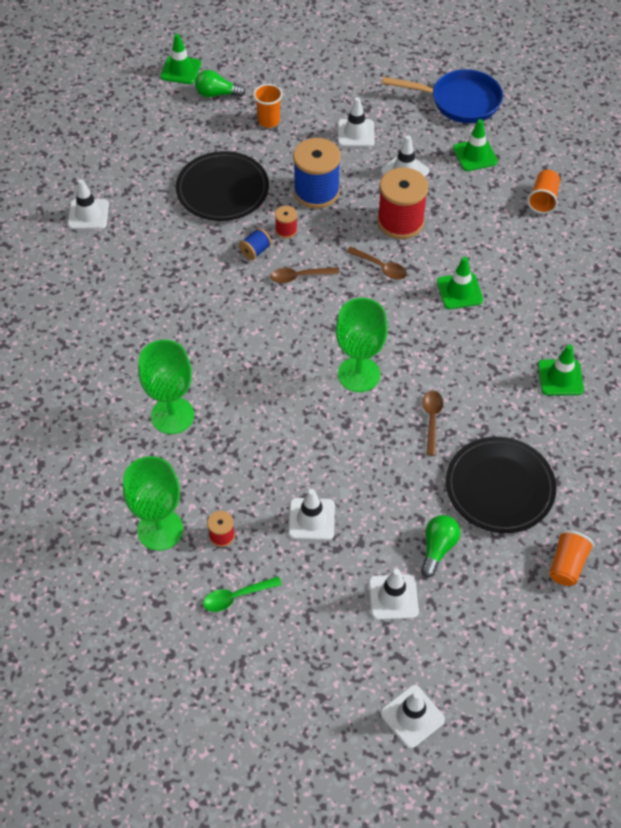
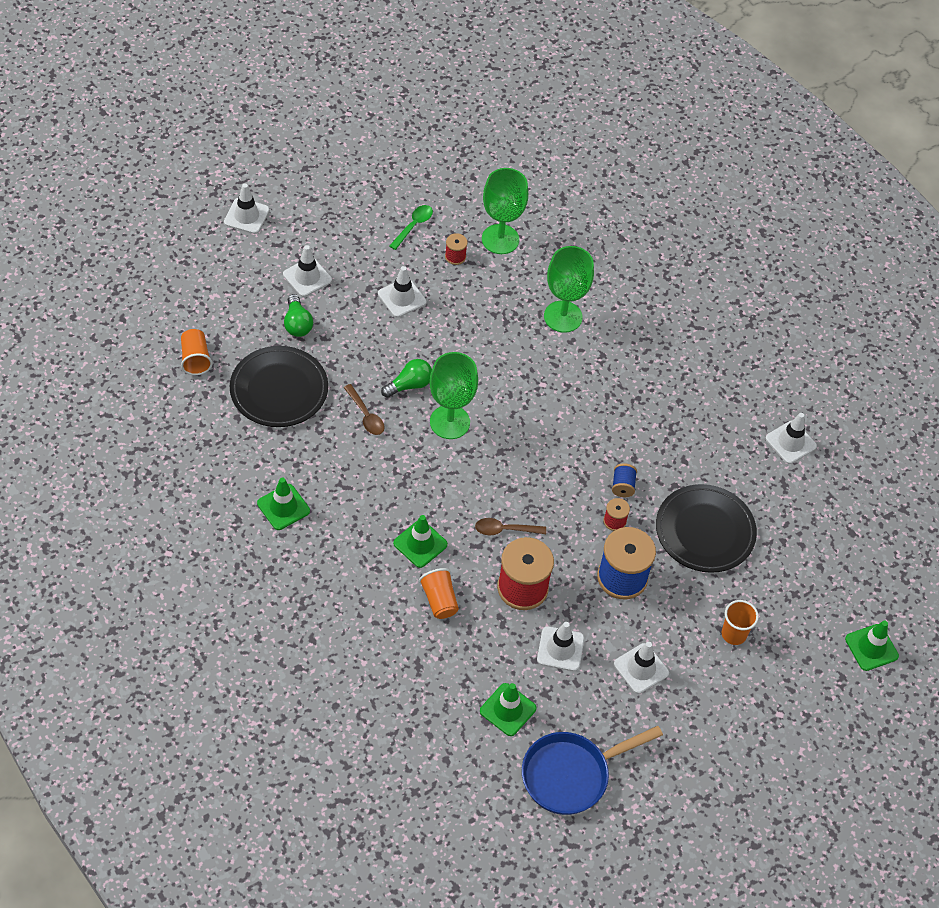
camera: 140 degrees right, 0 degrees up
(217, 94) = (810, 638): green light bulb -> green light bulb (409, 385)
(299, 277) = (566, 482): brown spoon -> none
(543, 199) = (407, 692): orange cup -> orange cup (439, 600)

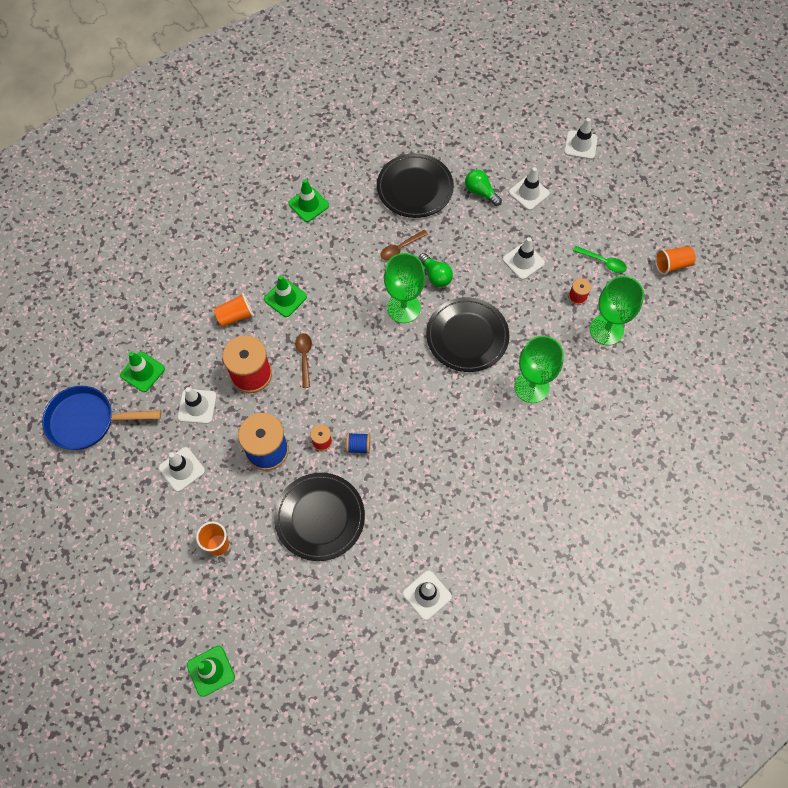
camera: 90 degrees right, 10 degrees up
(195, 359) = (433, 132): orange cup -> orange cup (672, 265)
(297, 324) = (480, 192): green light bulb -> green light bulb turned 60 degrees clockwise
(494, 366) = (467, 336): none -> black plate
(571, 775) = (87, 421): blue pan -> blue pan turned 60 degrees counterclockwise

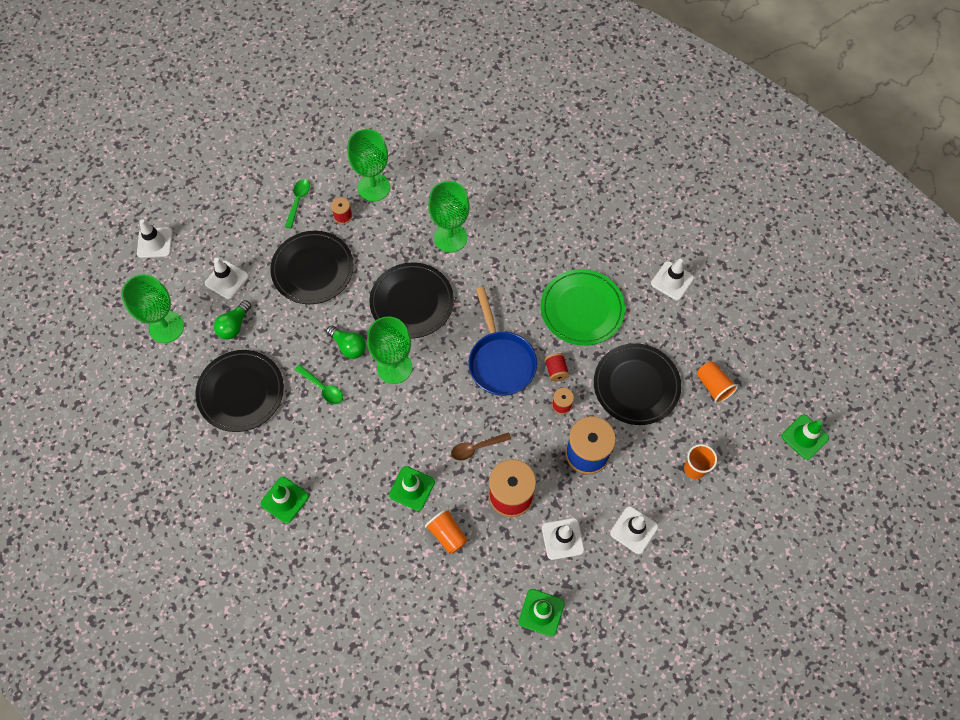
camera: 105 degrees left, 0 degrees up
(87, 421) = (615, 651): blue pan -> blue pan (500, 361)
(358, 446) = (556, 371): blue spool -> red spool
(400, 248) = (322, 388): brown spoon -> green spoon
(418, 490) = (582, 309): none -> green plate
(435, 276) = (348, 346): green light bulb -> green light bulb turned 90 degrees clockwise
(492, 144) = (166, 327): none -> green goblet
(523, 261) = (313, 269): white traffic cone -> black plate
(672, 265) = (289, 145): orange cup -> orange cup (713, 386)

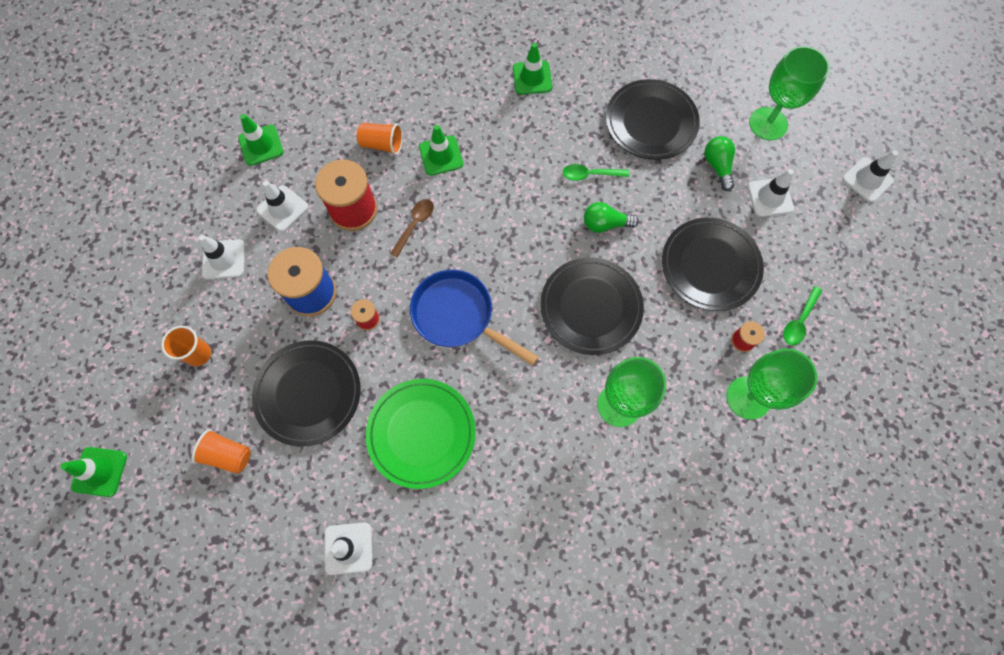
camera: 140 degrees right, 5 degrees up
(298, 201) = (799, 321): green spoon -> green spoon turned 60 degrees clockwise
(394, 367) = (548, 237): green goblet -> none
(556, 371) = (398, 347): red spool -> none

